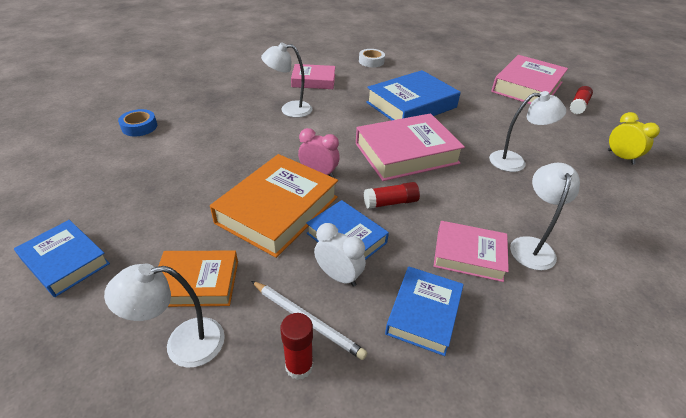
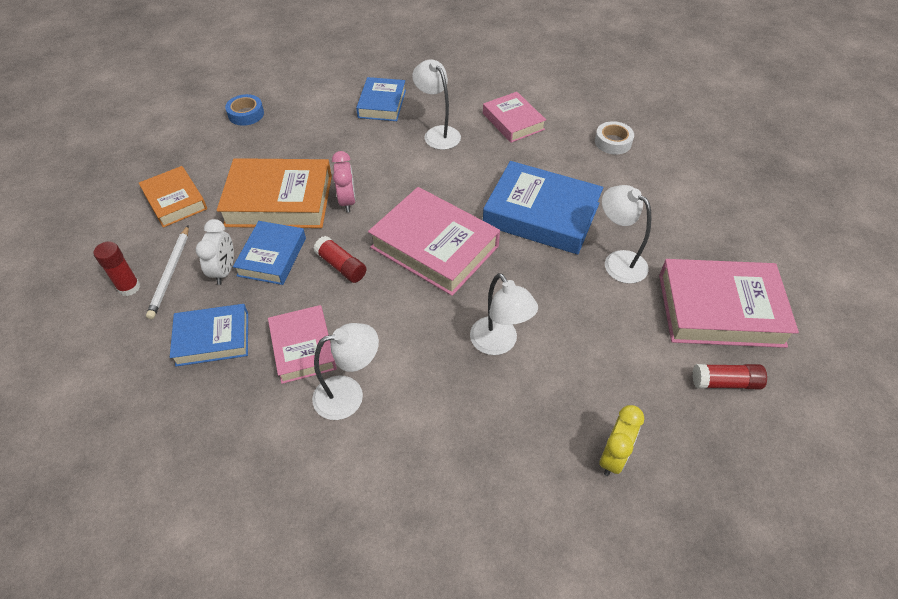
camera: 60 degrees right, 10 degrees up
(65, 261) = (160, 133): blue book -> blue book (382, 104)
(139, 127) = (327, 70): blue tape -> blue tape (246, 114)
(182, 344) = (121, 223): white lamp -> white lamp (618, 261)

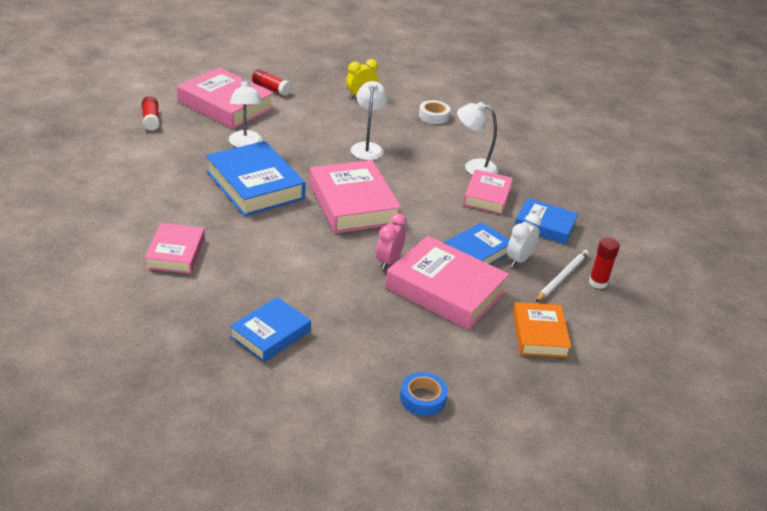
camera: 150 degrees left, 15 degrees down
(279, 201) = (445, 289): orange book -> pink book
(341, 266) = (429, 223): red glue stick -> red glue stick (151, 120)
(437, 133) = (254, 277): white lamp -> none
(613, 142) = (126, 198): white tape -> white tape (433, 116)

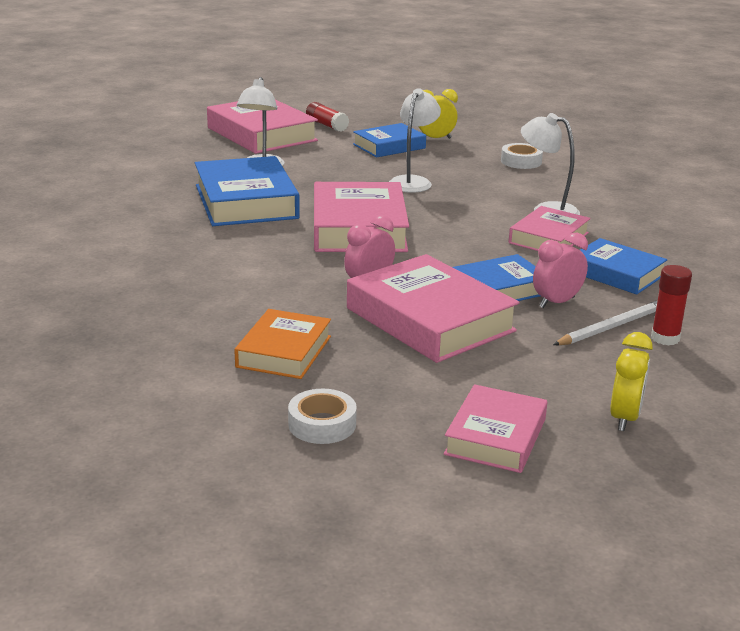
camera: 20 degrees right, 10 degrees down
(151, 120) = (165, 140): red glue stick -> none
(175, 253) = (104, 249): pink book -> pink book (495, 436)
(270, 334) = (162, 334): blue book -> blue book (389, 146)
(422, 398) = (322, 424): blue tape -> white tape
(519, 260) = (556, 302): white clock -> pink clock
(539, 334) = (540, 381): orange book -> orange book (284, 351)
(601, 357) = (624, 418): none -> yellow clock

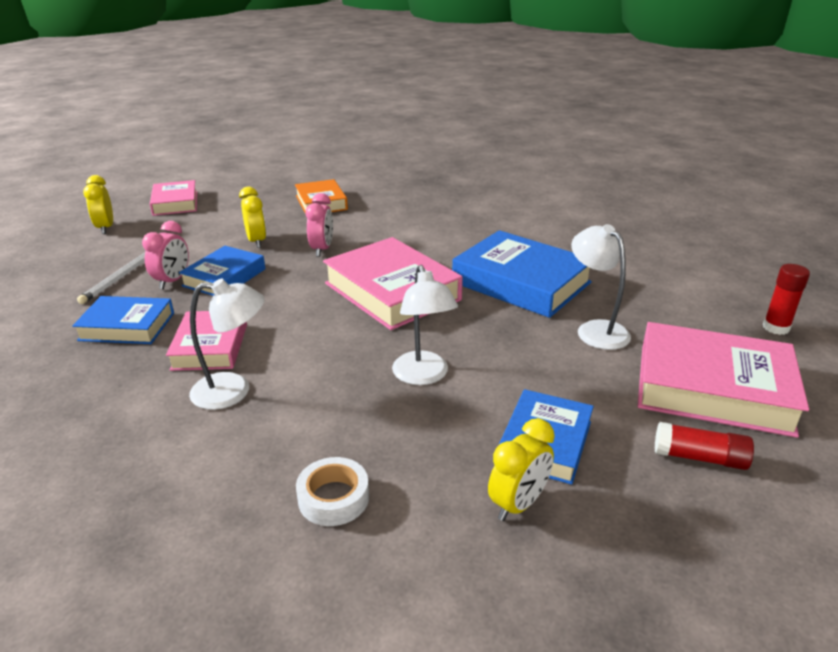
camera: 145 degrees right, 5 degrees up
(322, 424) = (264, 185): white tape -> none
(430, 319) = (257, 241): pink book -> yellow clock
(665, 338) = (79, 280): red glue stick -> red glue stick (776, 328)

